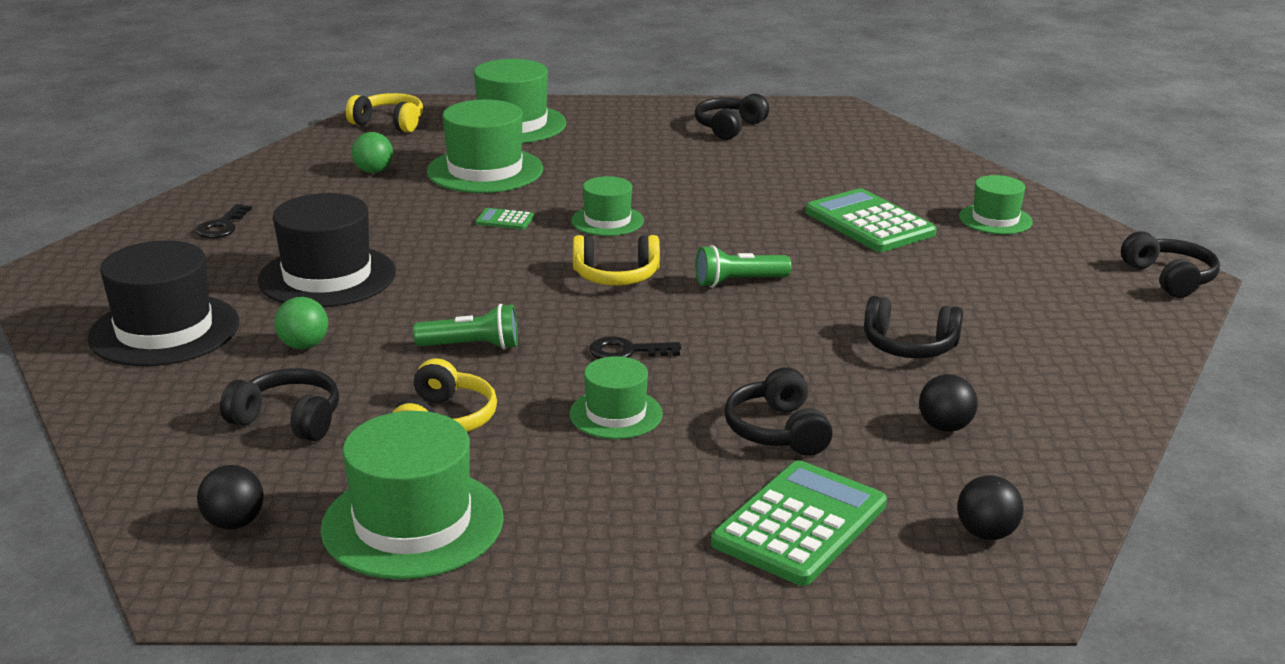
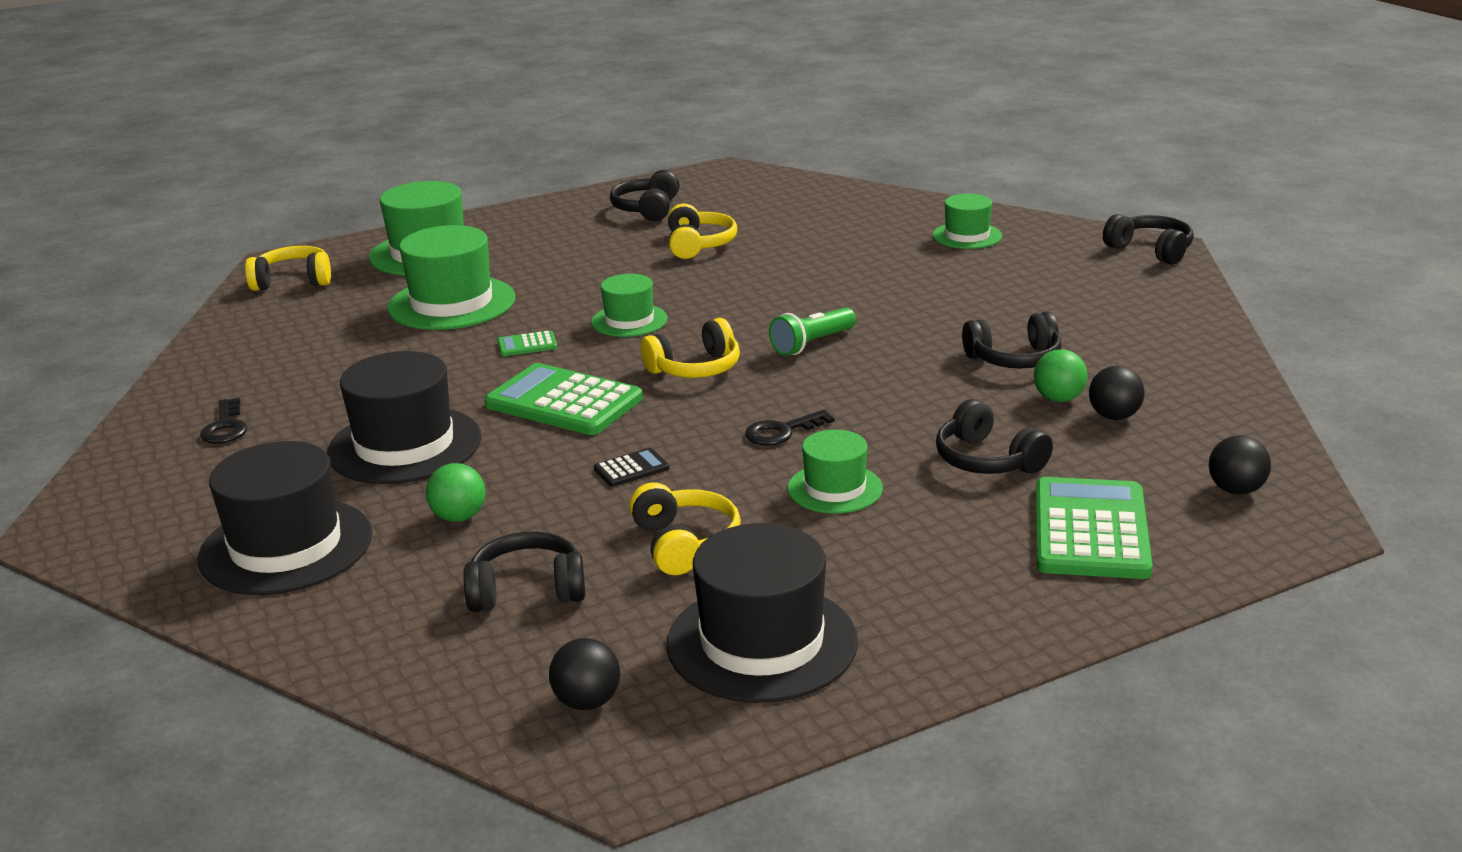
camera: 25 degrees left, 0 degrees up
(374, 171) = (333, 332): green ball -> green ball (1058, 399)
(413, 523) = (762, 642): green hat -> black hat
(472, 346) = (631, 469): green flashlight -> black calculator
(738, 169) = (698, 245): none -> yellow headphones
(869, 223) = (867, 264): green calculator -> green calculator (564, 402)

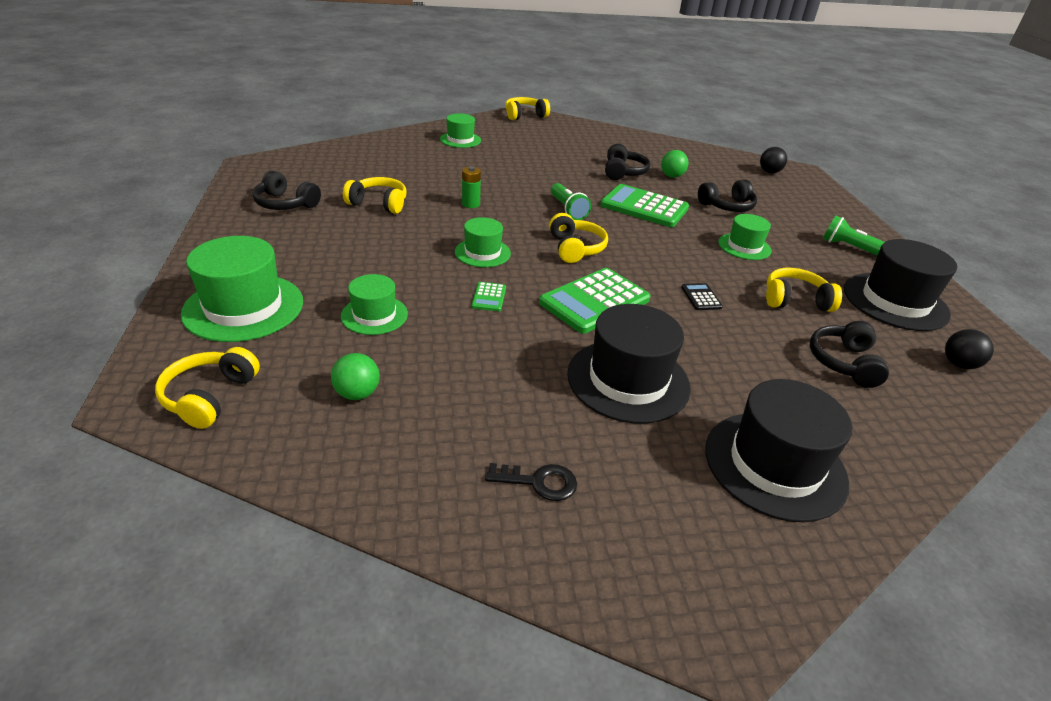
camera: 75 degrees left, 10 degrees up
(452, 303) = (374, 315): green hat -> green hat, size x0.58
(459, 517) = (747, 373): green ball -> green ball (357, 393)
(756, 287) = (471, 204): none -> green battery
(782, 432) = (674, 244): black key -> none
(946, 593) = (849, 247): none -> green flashlight
(1090, 530) = (797, 205): green calculator -> green calculator (644, 207)
(1114, 416) = (695, 171): black ball -> none
(1150, 250) = (524, 115): black headphones -> yellow headphones

